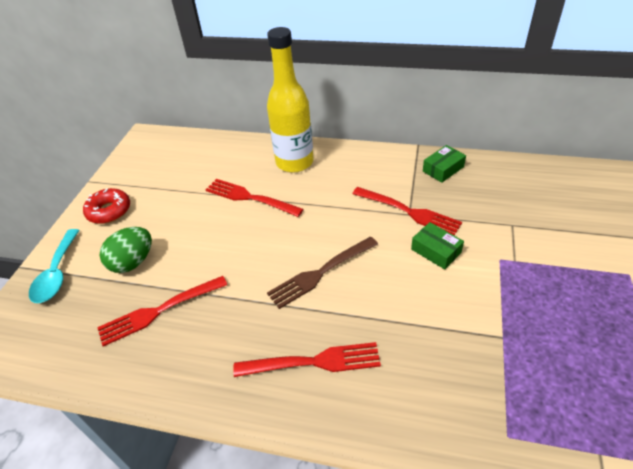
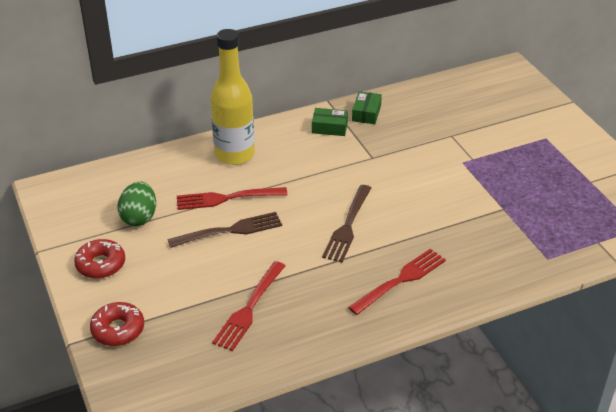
camera: 40 degrees left, 5 degrees down
(57, 273) = (118, 330): turquoise spoon -> red donut
(133, 262) = (180, 289): green egg -> green egg (139, 217)
(221, 228) = (229, 231): none -> brown fork
(408, 211) = (370, 156): red fork -> none
(436, 251) = (415, 175): green box -> green box (329, 127)

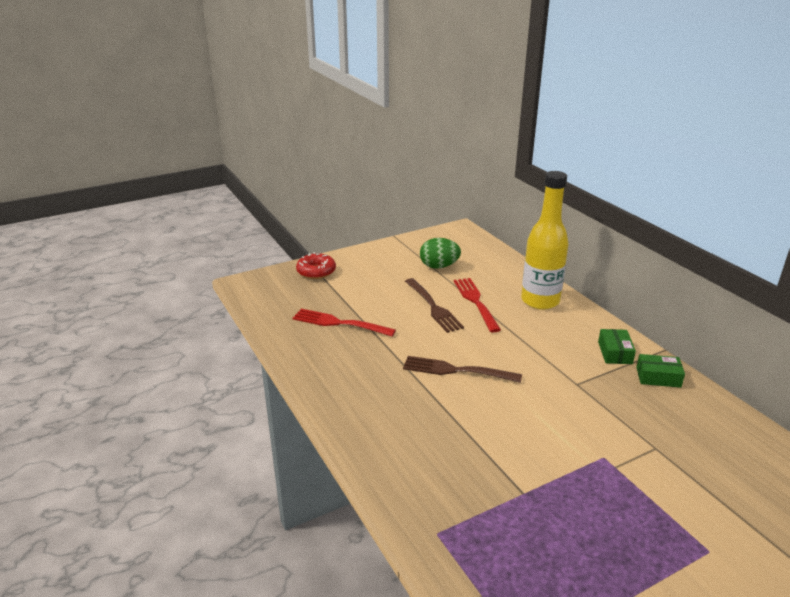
camera: 85 degrees right, 10 degrees down
(101, 264) = (382, 258): red donut -> none
(400, 281) = (381, 406): red fork -> none

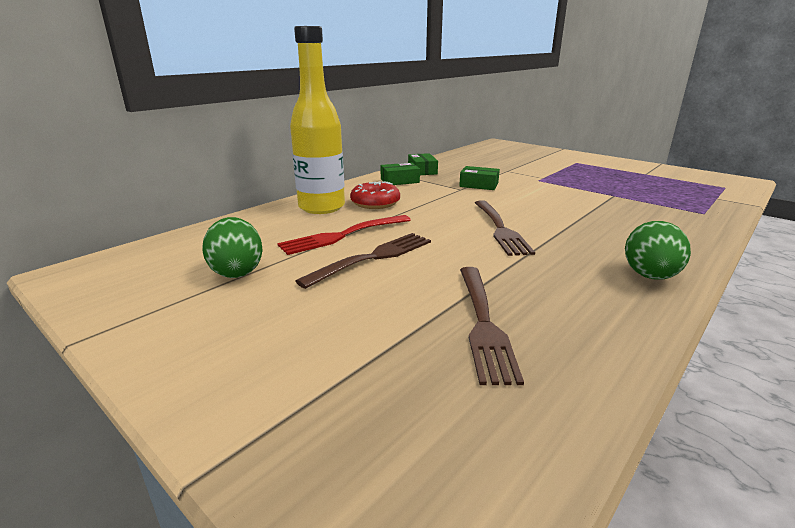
camera: 110 degrees left, 5 degrees down
(316, 271) = (287, 419): red donut -> red donut (375, 203)
(340, 323) = (483, 322): red fork -> brown fork
(342, 403) = (650, 276): none -> green egg
(589, 400) = (479, 185): none -> green box

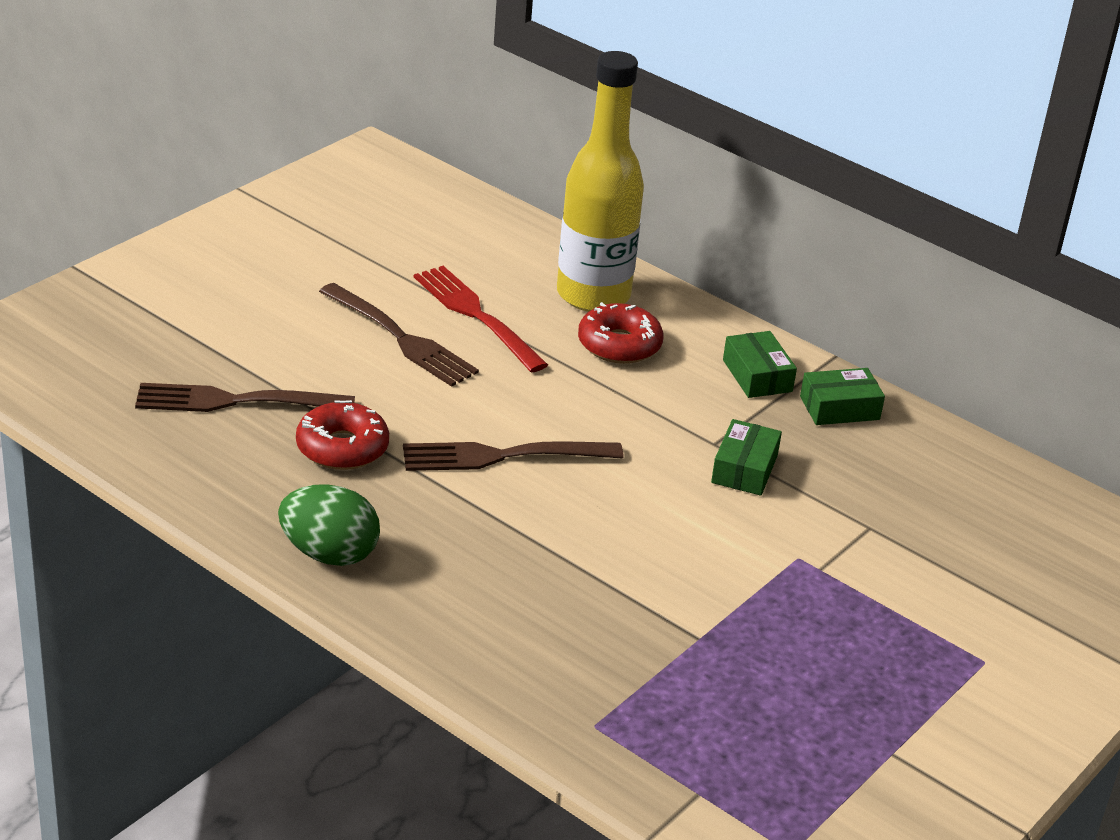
camera: 85 degrees right, 10 degrees up
(237, 271) = (369, 248): green egg -> none
(523, 275) = (342, 448): none -> red donut

